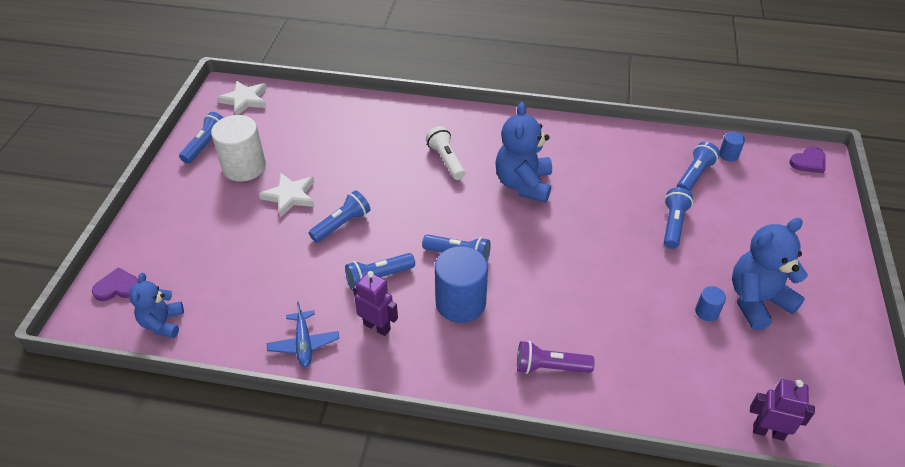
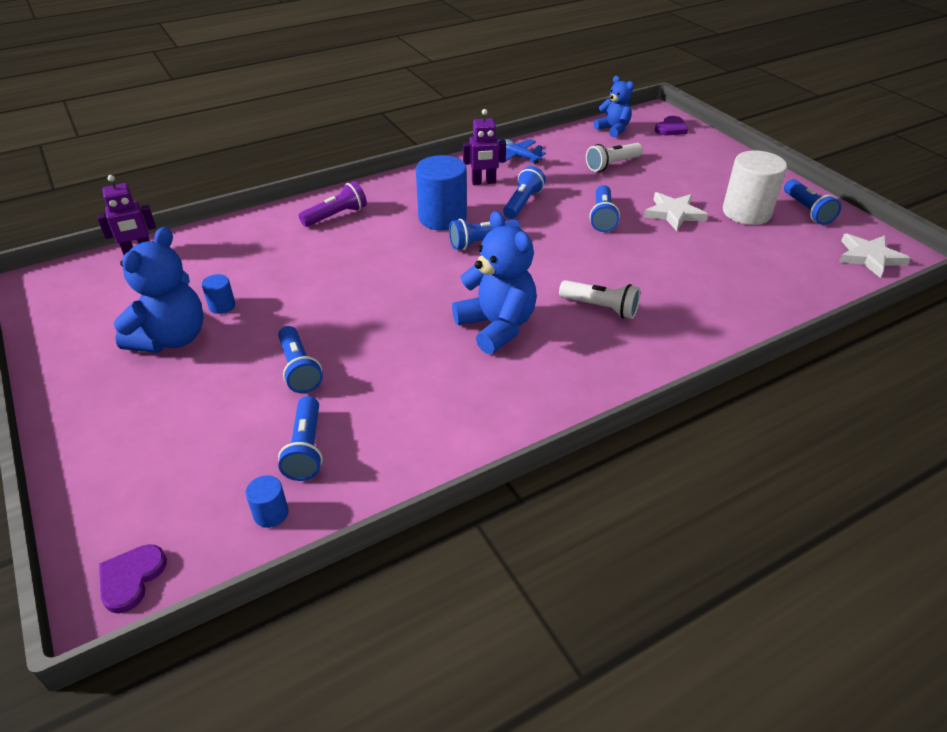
camera: 140 degrees right, 5 degrees down
(245, 274) = (612, 165): none -> white flashlight

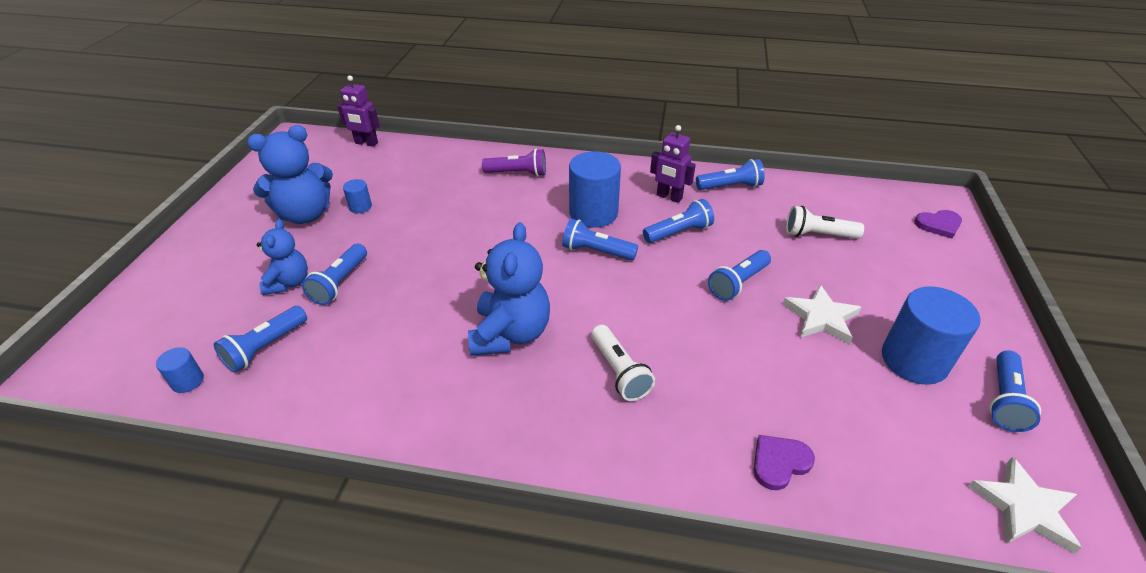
camera: 40 degrees right, 0 degrees up
(131, 578) = (79, 369): purple heart -> purple heart (779, 462)
(517, 157) = (730, 186): blue plane -> blue flashlight
(613, 129) = (867, 199): blue teddy bear -> blue teddy bear (289, 283)
(746, 212) = (914, 360): white cylinder -> blue cylinder

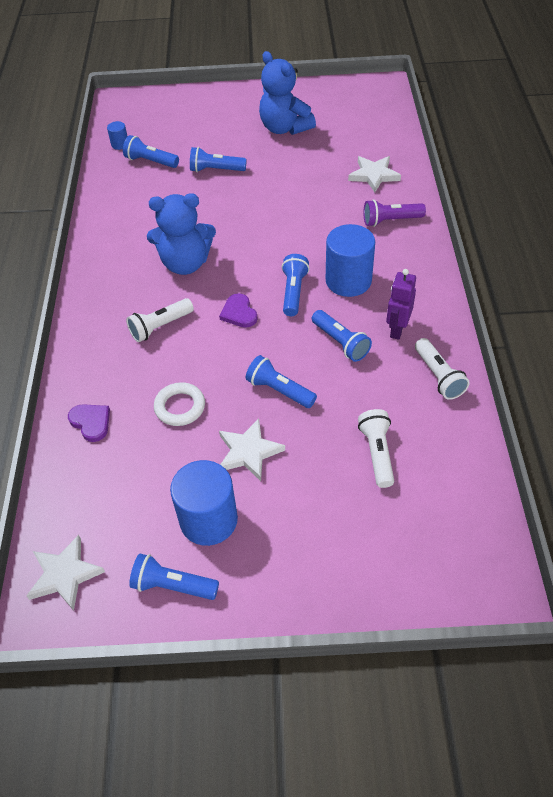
camera: 80 degrees right, 10 degrees up
(289, 283) = (210, 148): blue teddy bear -> none
(360, 207) = (304, 150): blue cylinder -> none
(366, 143) = (395, 123): purple robot -> none
(441, 170) = (374, 175): none -> white star
(518, 173) = (391, 221): purple flashlight -> purple flashlight turned 90 degrees clockwise
(730, 186) = (438, 376): blue flashlight -> white flashlight
(757, 367) = (180, 407): none -> white ring
(938, 225) = (442, 575): purple heart -> purple heart (239, 313)

